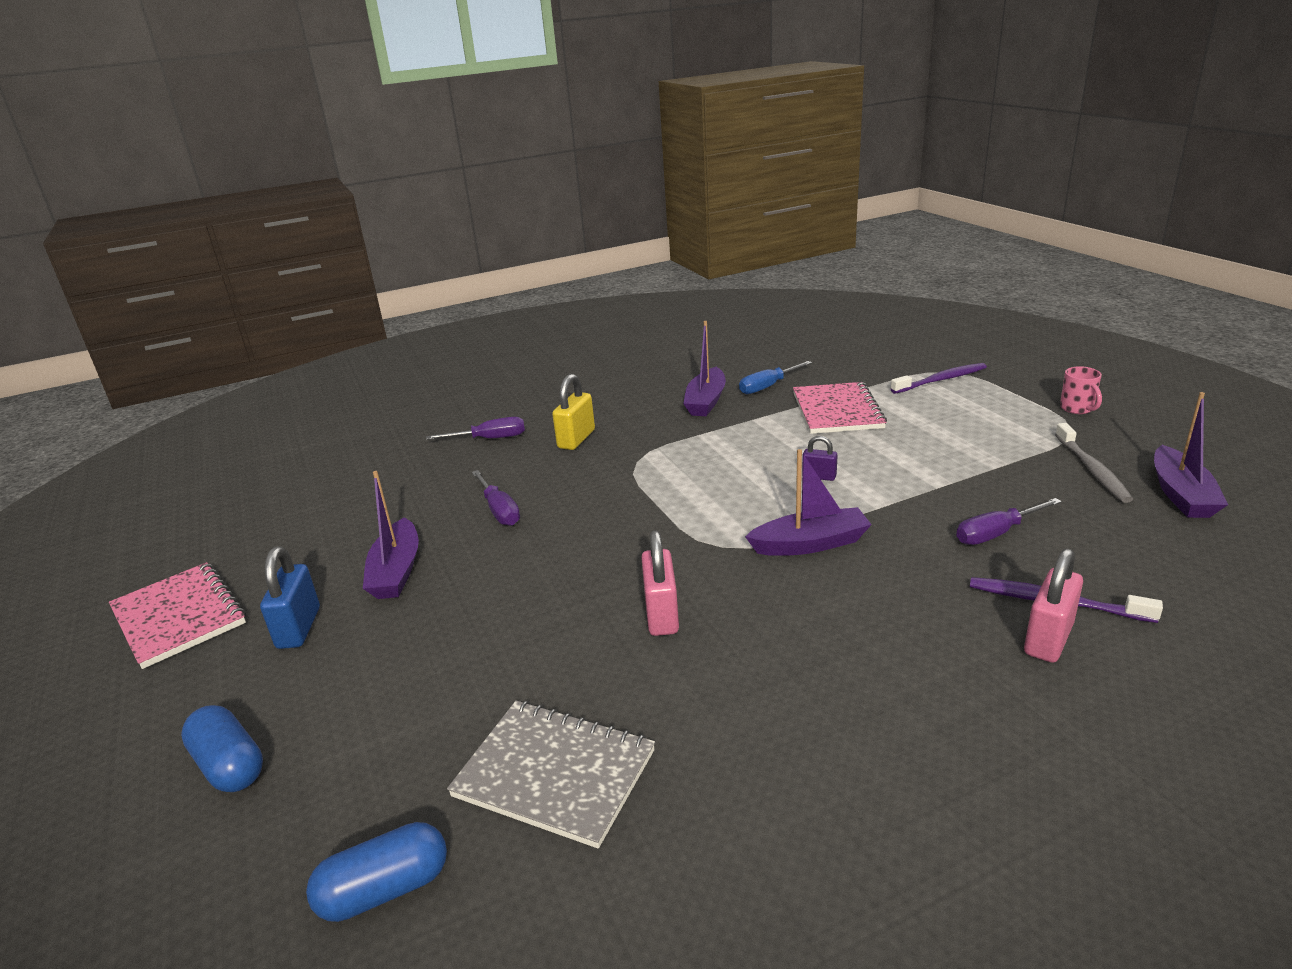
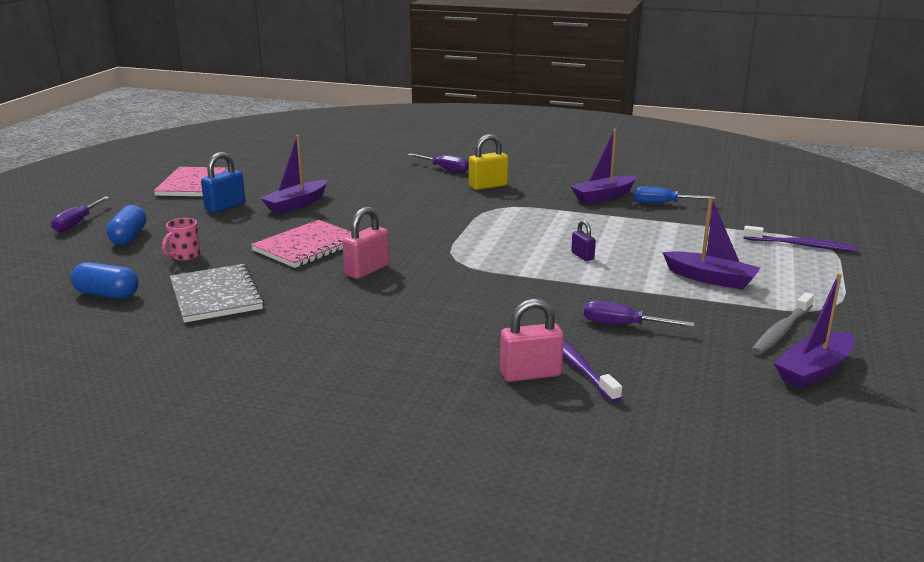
camera: 40 degrees right, 5 degrees down
(499, 510) = (385, 200): purple screwdriver -> purple screwdriver (77, 223)
(810, 544) = (503, 280): purple boat -> purple boat (711, 279)
(837, 411) = (678, 232): pink notebook -> pink notebook (308, 246)
(1077, 409) = (870, 300): pink mug -> pink mug (184, 256)

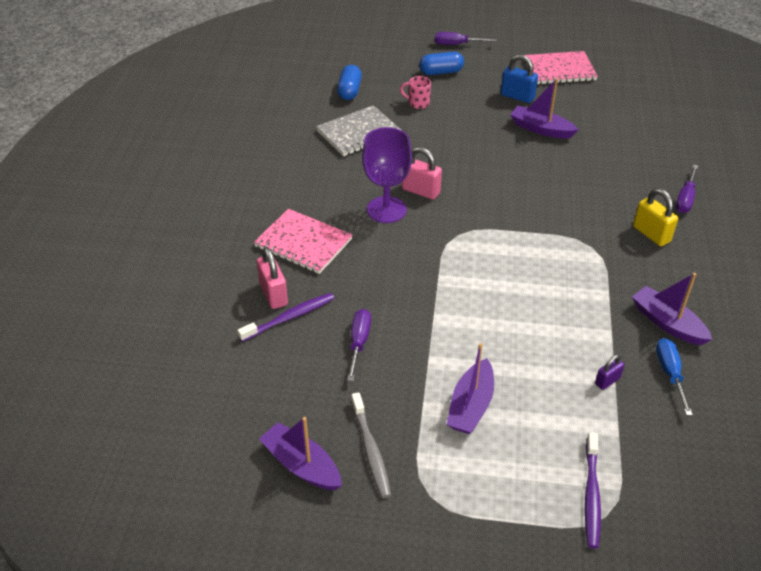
camera: 80 degrees right, 20 degrees up
(308, 246) = (455, 153): pink notebook -> pink notebook (303, 243)
(391, 292) = (386, 209): none -> purple goblet
(582, 256) = (494, 313): purple padlock -> purple padlock (607, 381)
(781, 331) = (370, 450): grey toothbrush -> grey toothbrush turned 135 degrees counterclockwise

